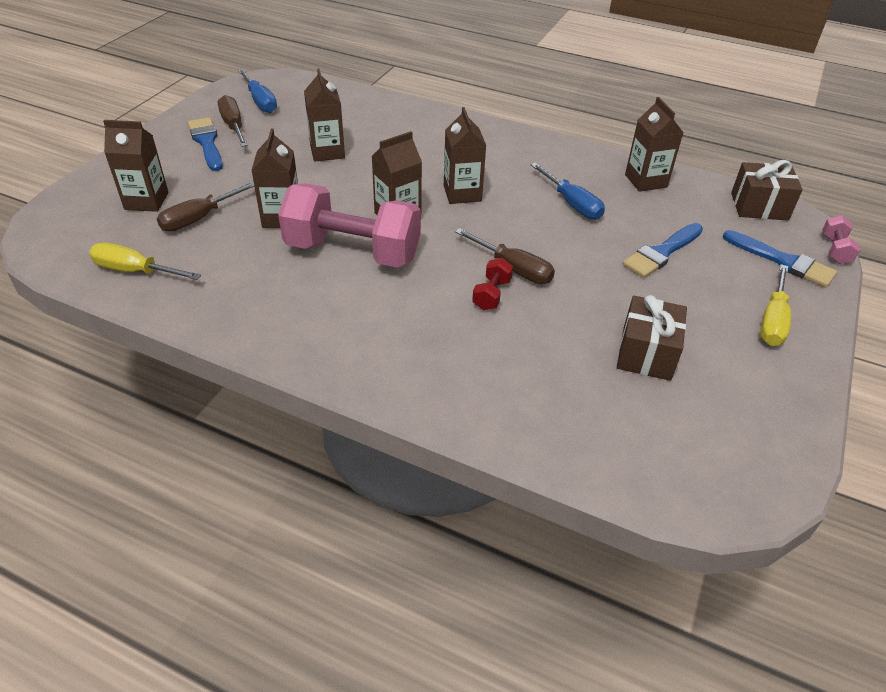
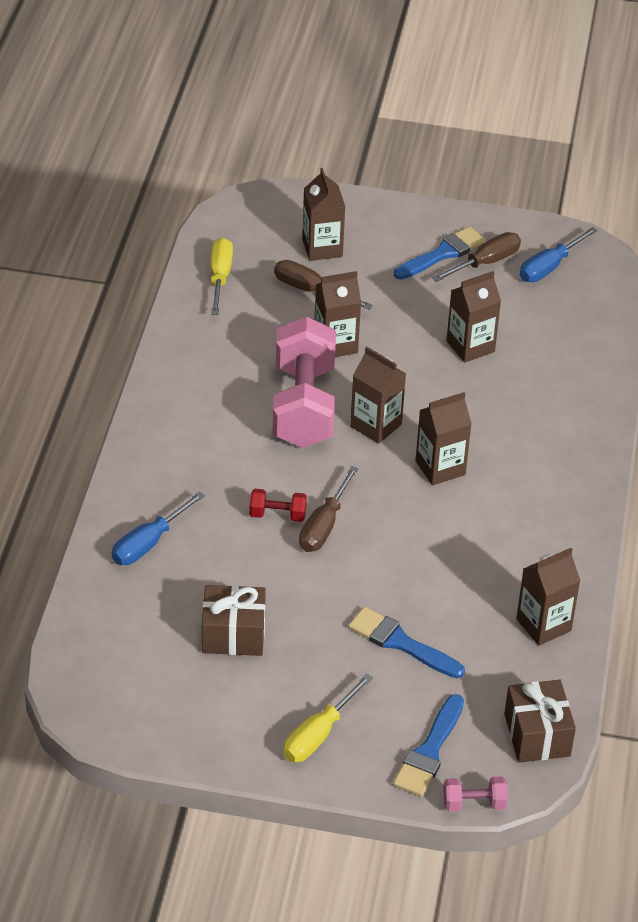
camera: 75 degrees right, 0 degrees up
(572, 204) = (461, 561): blue screwdriver -> blue screwdriver (148, 544)
(772, 321) = (318, 735): yellow screwdriver -> yellow screwdriver turned 60 degrees counterclockwise

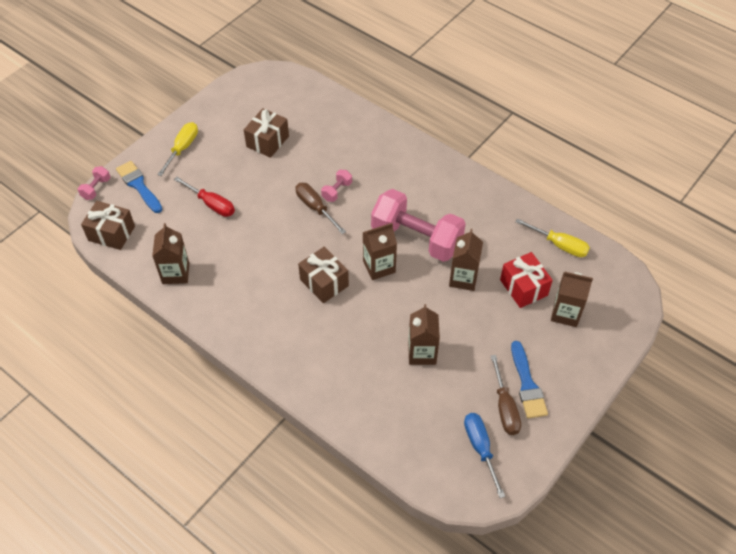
camera: 120 degrees right, 10 degrees up
(148, 544) = (351, 131): blue screwdriver -> none
(277, 515) = (337, 191): red dumbbell -> pink dumbbell
(310, 290) = (523, 287): brown screwdriver -> red gift
(318, 735) = (183, 148): yellow screwdriver -> yellow screwdriver turned 45 degrees clockwise
(400, 643) = (212, 204): blue brush -> red screwdriver
(440, 468) = (324, 282): brown carton -> brown gift

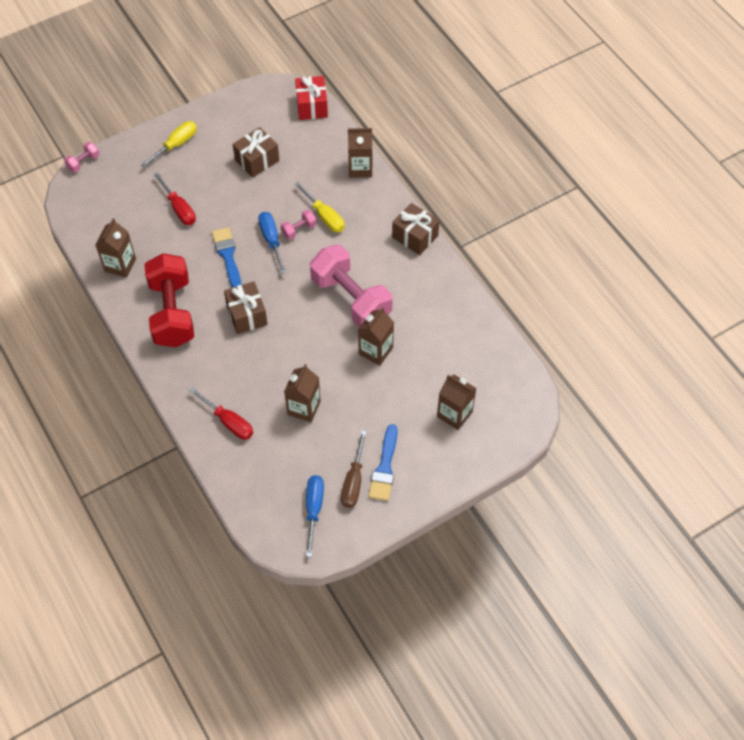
camera: 20 degrees right, 5 degrees up
(111, 233) = (80, 210): brown gift -> brown gift (415, 236)
(138, 185) = (122, 170): blue brush -> blue brush (227, 256)
(249, 302) = (172, 312): none -> red dumbbell
(315, 207) = (271, 240): brown screwdriver -> blue screwdriver
(355, 390) = (229, 422): none -> red screwdriver
(379, 267) = (303, 315): brown carton -> brown carton (360, 168)
(523, 287) = (428, 377): red gift -> red gift (312, 106)
(560, 245) = (484, 347): yellow screwdriver -> yellow screwdriver (325, 217)

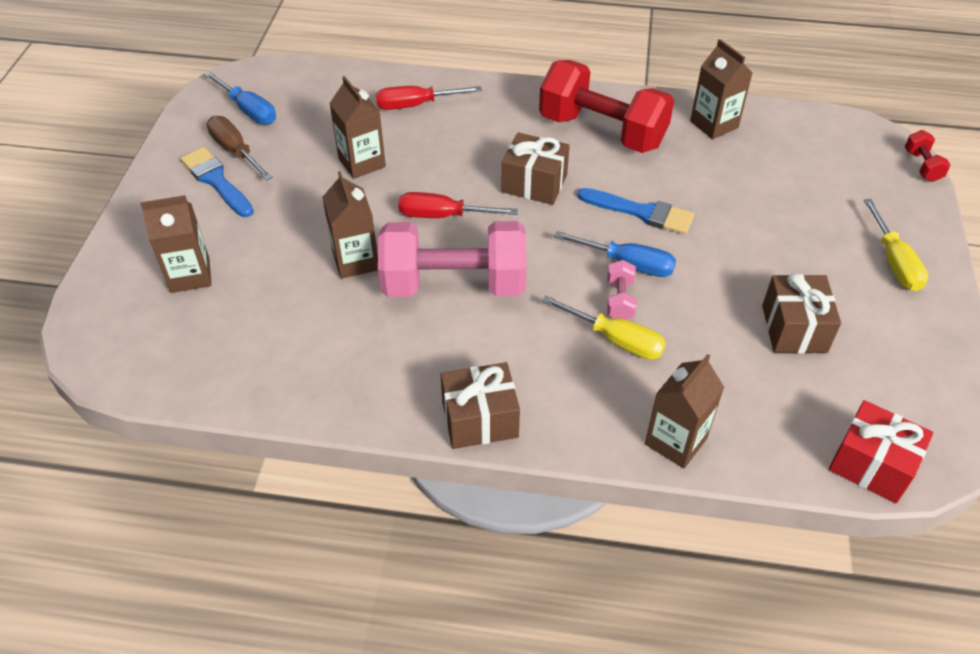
camera: 130 degrees right, 10 degrees down
(83, 162) = (922, 166): pink dumbbell -> red dumbbell
(179, 209) = (763, 209): red screwdriver -> red screwdriver (442, 216)
(325, 217) = (616, 340): yellow screwdriver -> yellow screwdriver turned 150 degrees counterclockwise

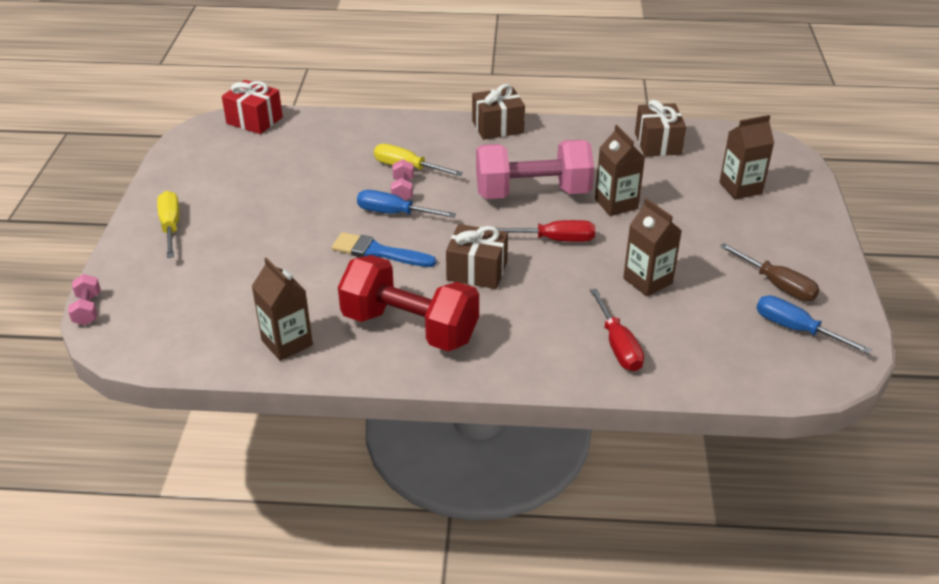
camera: 175 degrees right, 10 degrees down
(216, 181) = (774, 257): blue brush -> none
(415, 105) = (618, 346): red screwdriver -> red screwdriver turned 90 degrees clockwise
(676, 441) = (373, 124): brown carton -> none
(794, 328) = (274, 180): brown gift -> brown gift (657, 143)
(922, 166) = (87, 309): red dumbbell -> pink dumbbell

